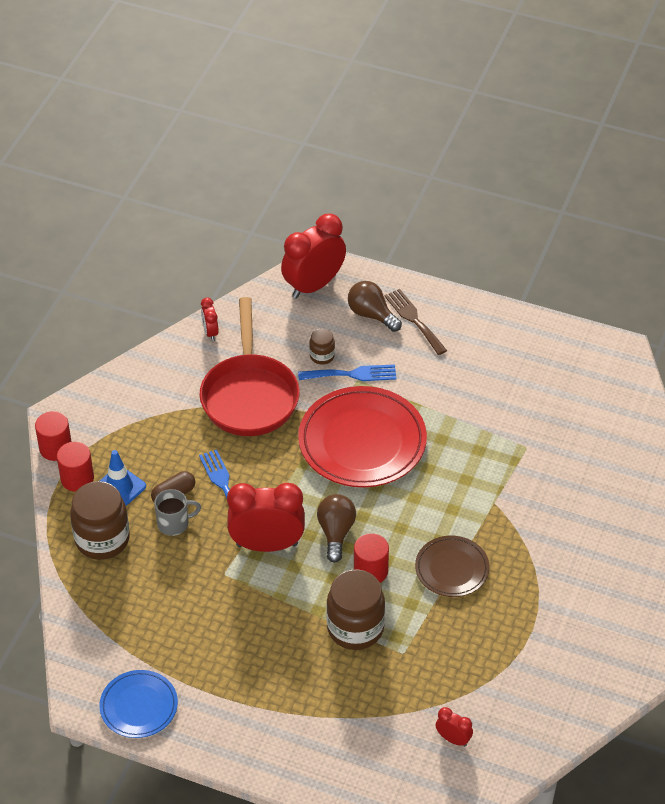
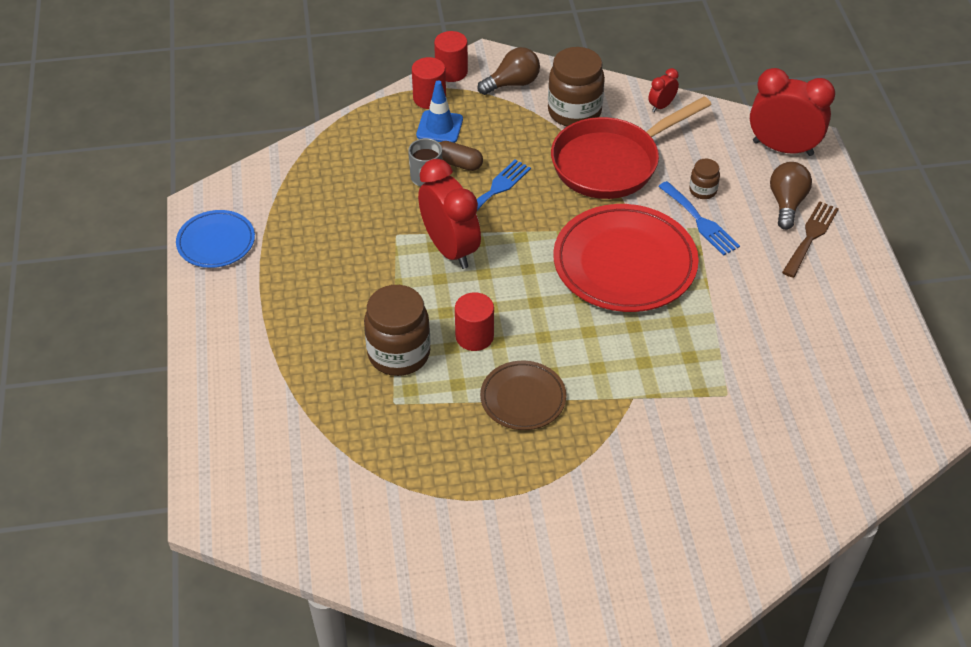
camera: 60 degrees right, 0 degrees up
(102, 539) = (376, 141): brown jar -> brown jar (574, 112)
(336, 532) = (501, 291): brown light bulb -> brown light bulb (512, 83)
(453, 739) = (316, 487): red clock -> none

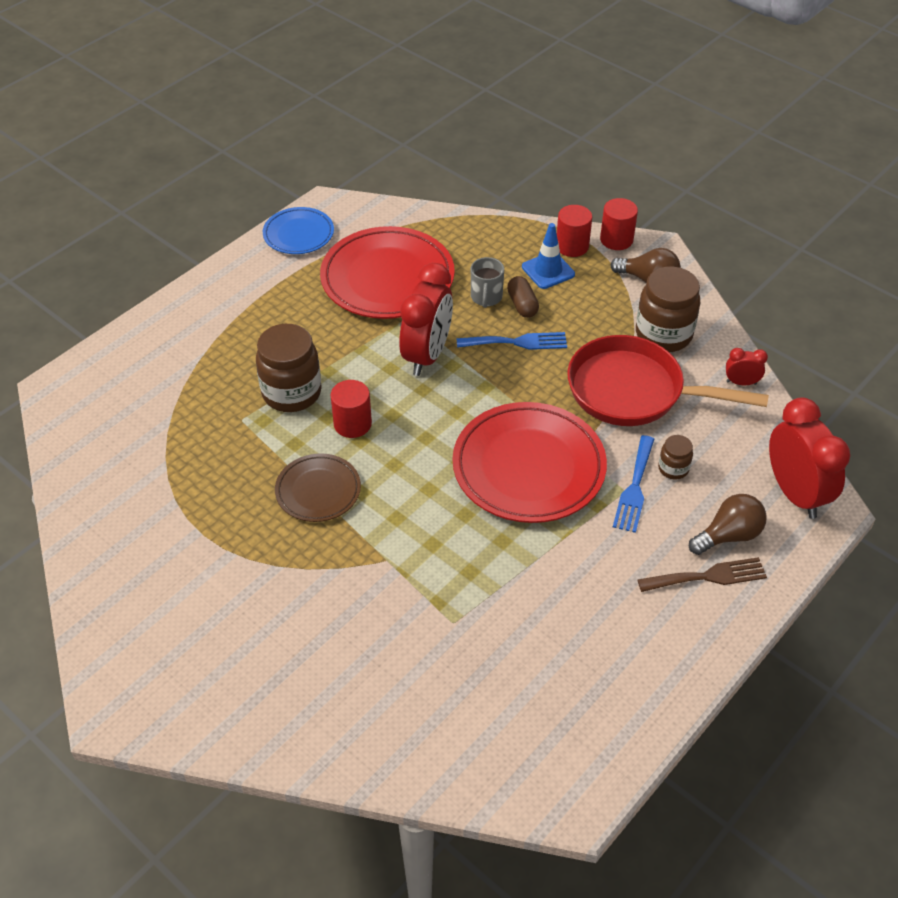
camera: 50 degrees right, 0 degrees up
(337, 220) = (387, 278): none -> red plate

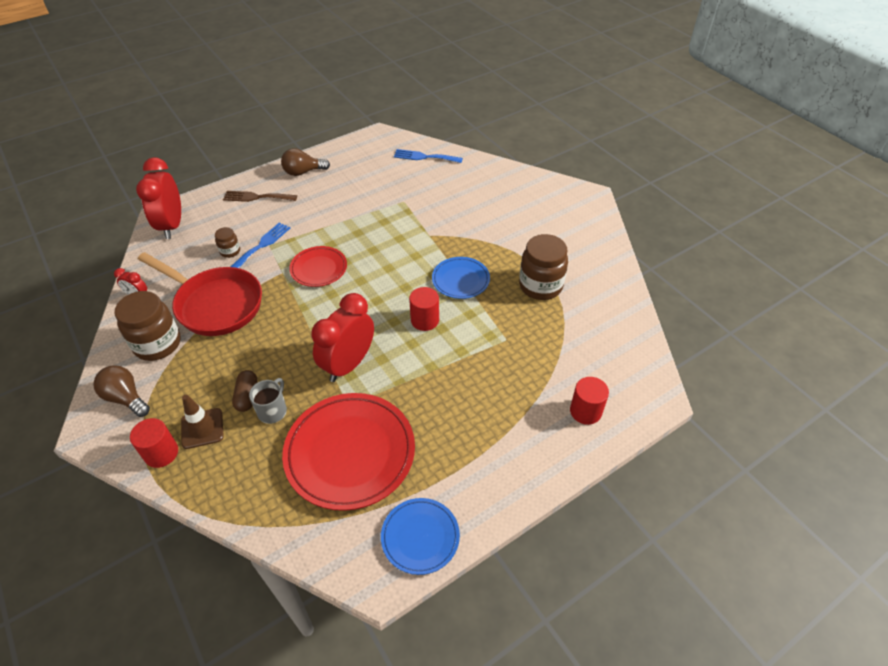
camera: 165 degrees left, 0 degrees up
(291, 392) = (464, 354): brown jar -> brown jar (540, 286)
(318, 491) = (460, 280): brown plate -> blue plate
(517, 342) = (272, 361): blue fork -> blue fork (424, 157)
(528, 467) = (319, 269): red plate -> red plate, size x0.55
(548, 270) = (202, 428): blue traffic cone -> brown traffic cone
(616, 239) = (115, 451): red cylinder -> red cylinder (585, 411)
(728, 535) = (229, 212): brown light bulb -> brown light bulb (303, 172)

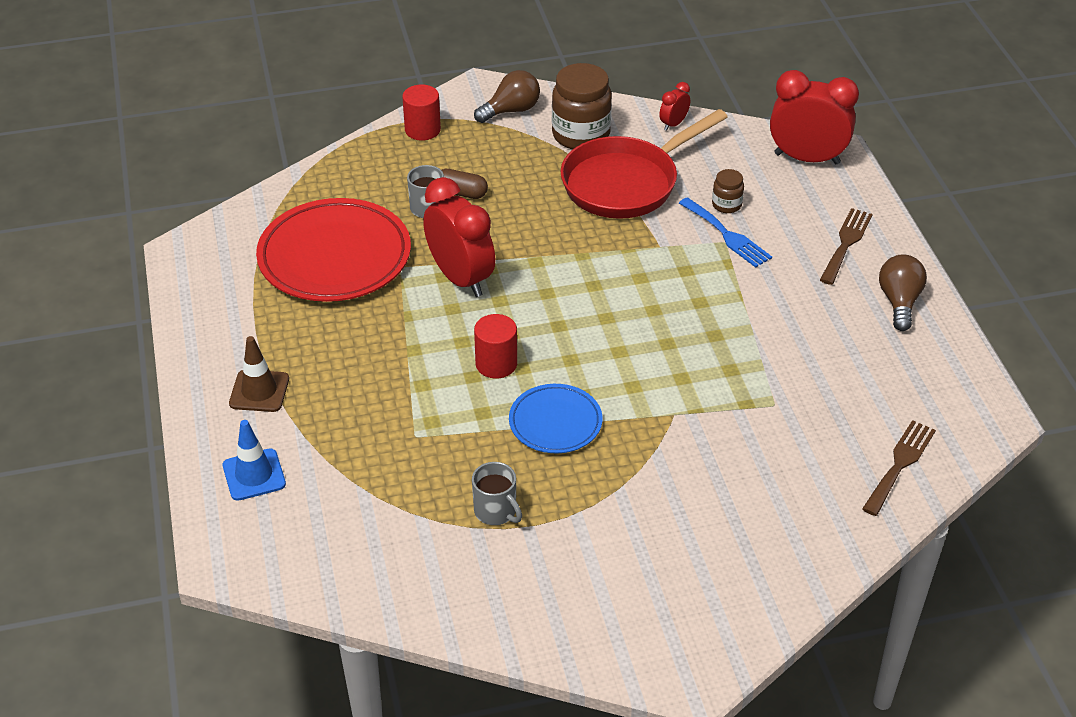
camera: 110 degrees right, 5 degrees down
(202, 428) = (436, 158): brown traffic cone -> brown traffic cone (259, 391)
(319, 269) = (651, 281): red plate -> none
(420, 537) = (203, 287): blue plate -> none
(424, 157) = (900, 464): blue fork -> brown fork
(540, 286) = (496, 511): brown jar -> grey mug
(585, 411) = (254, 475): red cylinder -> blue traffic cone

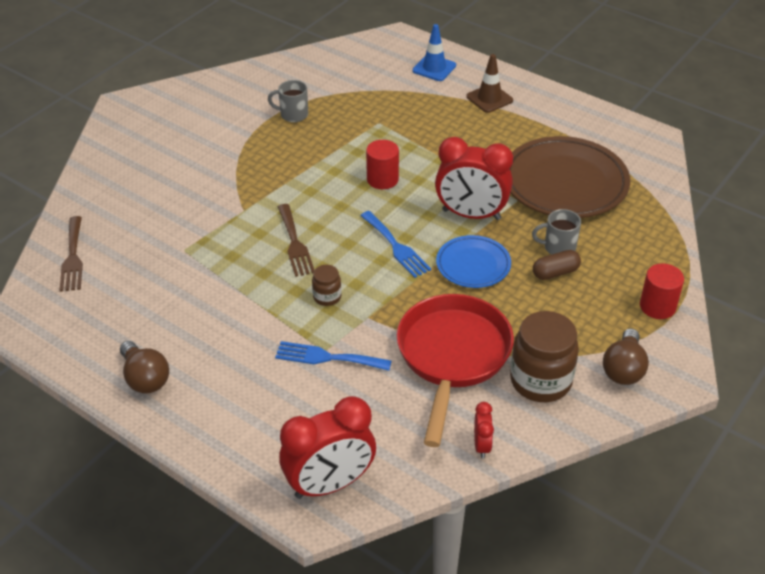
camera: 140 degrees right, 0 degrees up
(334, 257) = (565, 183): red plate -> brown plate
(555, 422) = (310, 169): blue plate -> blue plate (473, 265)
(566, 289) = (396, 246): none -> blue fork
(726, 205) = (354, 386): brown jar -> brown jar (327, 297)
(846, 243) = (226, 409): brown fork -> brown fork (295, 243)

